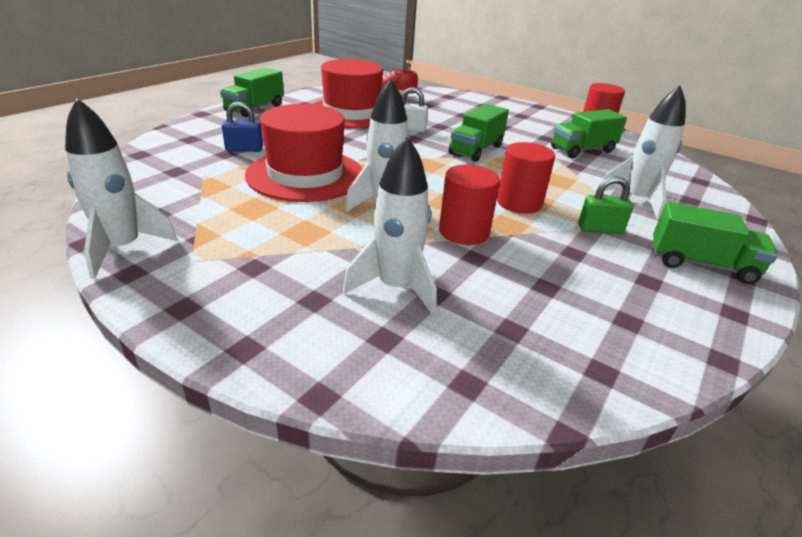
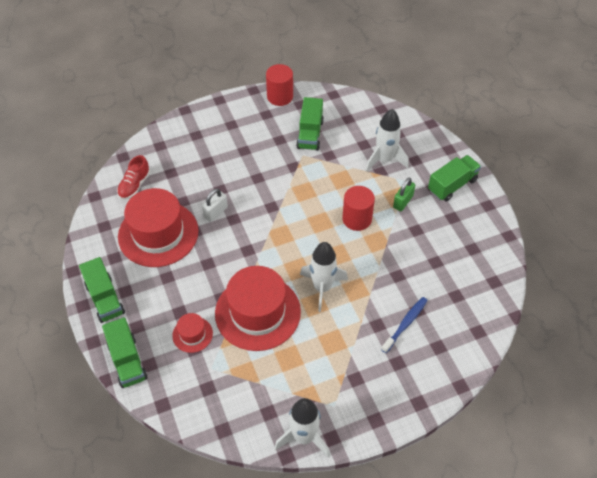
camera: 55 degrees left, 20 degrees up
(244, 149) = (192, 334): blue padlock -> red hat
(396, 287) = (405, 324): white rocket -> blue toothbrush
(464, 232) = (372, 266): red cylinder -> none
(476, 150) = (275, 194): green truck -> green truck (127, 361)

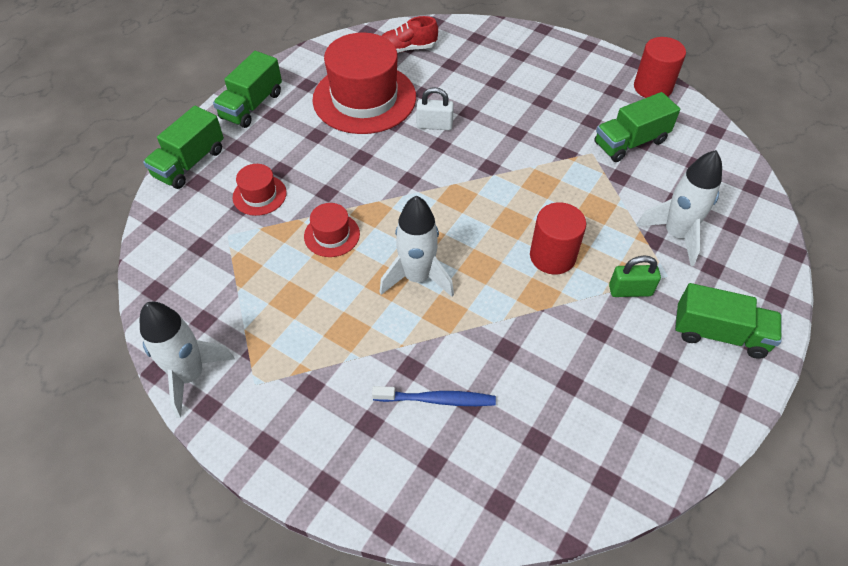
camera: 55 degrees right, 0 degrees up
(257, 312) = (332, 235): red hat -> red hat, size x0.46

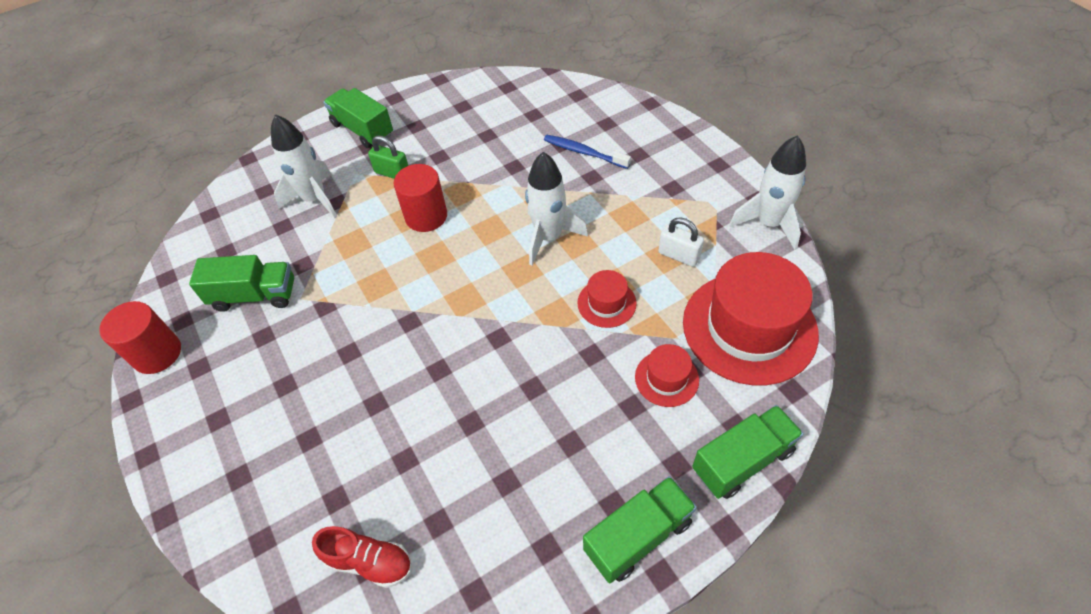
camera: 150 degrees left, 0 degrees up
(364, 98) = (482, 482): red hat -> red hat (749, 327)
(434, 125) = (426, 399): white padlock -> white padlock (679, 255)

